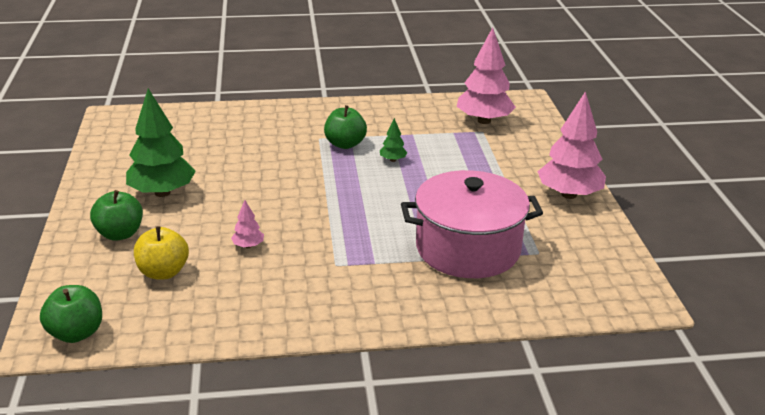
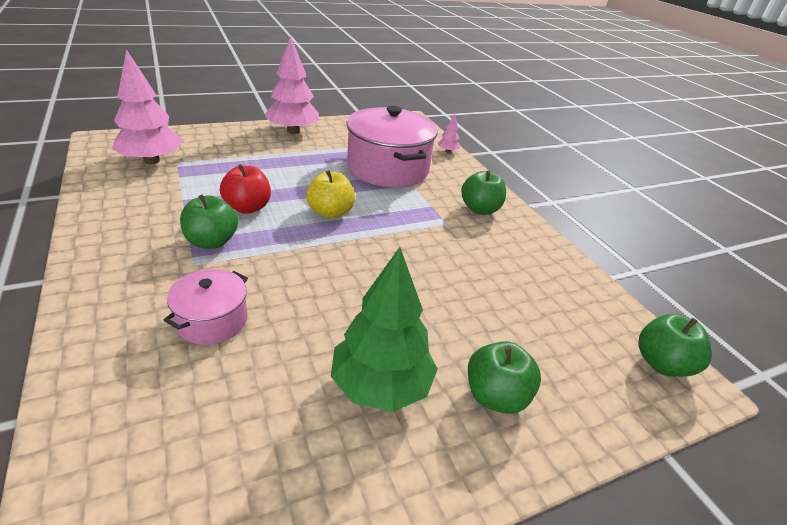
camera: 110 degrees left, 5 degrees up
(163, 272) = (532, 328): yellow apple -> yellow apple (330, 212)
(248, 246) = (451, 278): pink tree -> pink tree (447, 151)
(256, 143) = (212, 320): none -> pink pot
(357, 298) = (480, 209): none -> green apple
(393, 160) = (248, 207): green tree -> red apple

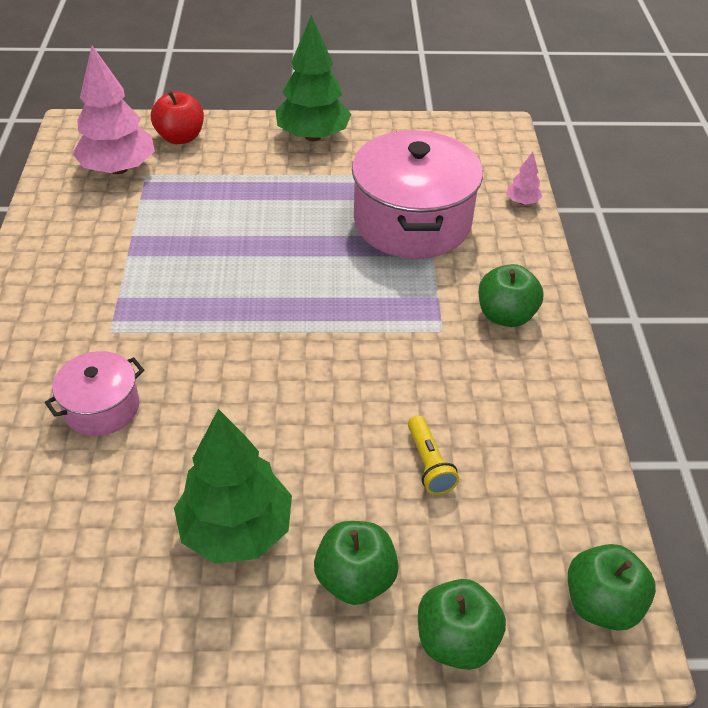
camera: 25 degrees right, 10 degrees up
(212, 241) = (140, 304): green apple -> green apple (456, 640)
(248, 207) = (200, 260): red apple -> red apple (180, 137)
(293, 131) = (313, 136): pink tree -> green tree
(330, 212) = (296, 285): yellow apple -> none
(493, 304) = (429, 464): none -> yellow flashlight

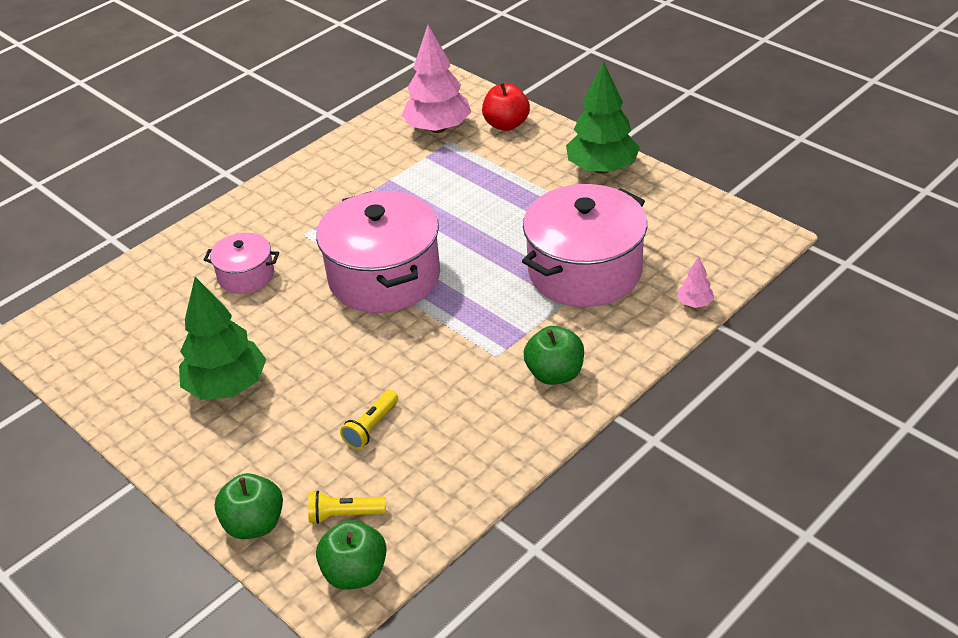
camera: 50 degrees right, 5 degrees down
(250, 324) = (384, 277): none -> pink pot
(355, 578) = (249, 455): green apple -> none
(518, 560) = (344, 515): none -> yellow flashlight

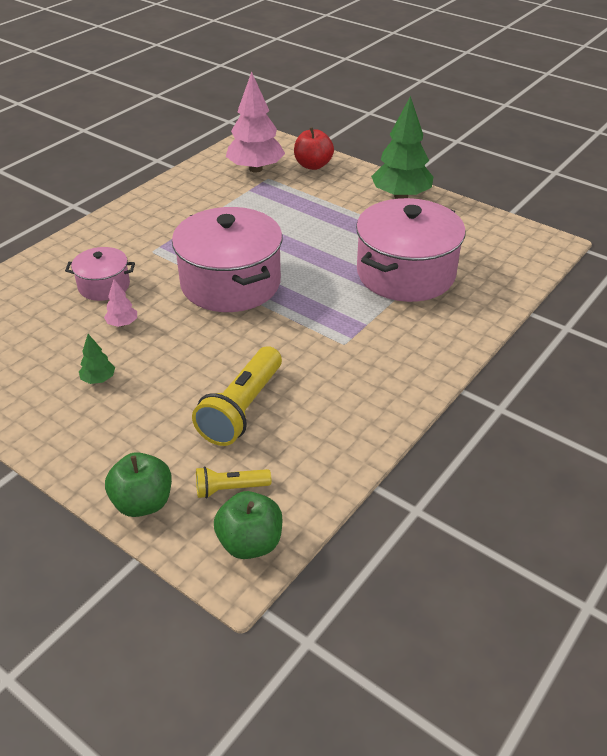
camera: 10 degrees left, 0 degrees up
(227, 386) = (98, 379): green tree -> green tree, size x0.44
(371, 427) = (241, 409): yellow flashlight -> yellow flashlight, size x1.85
(555, 374) = (400, 357): green apple -> none
(694, 303) = (506, 296): pink tree -> pink tree (122, 323)

